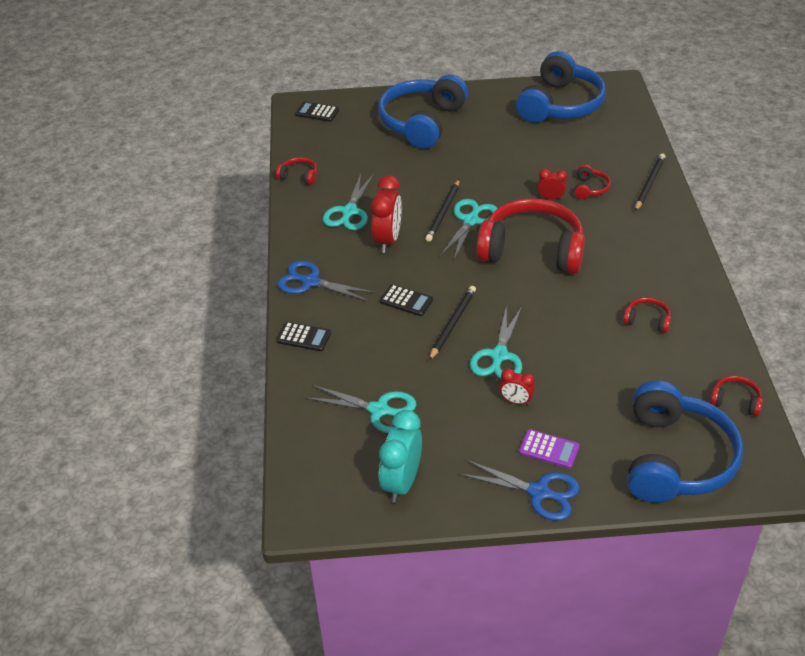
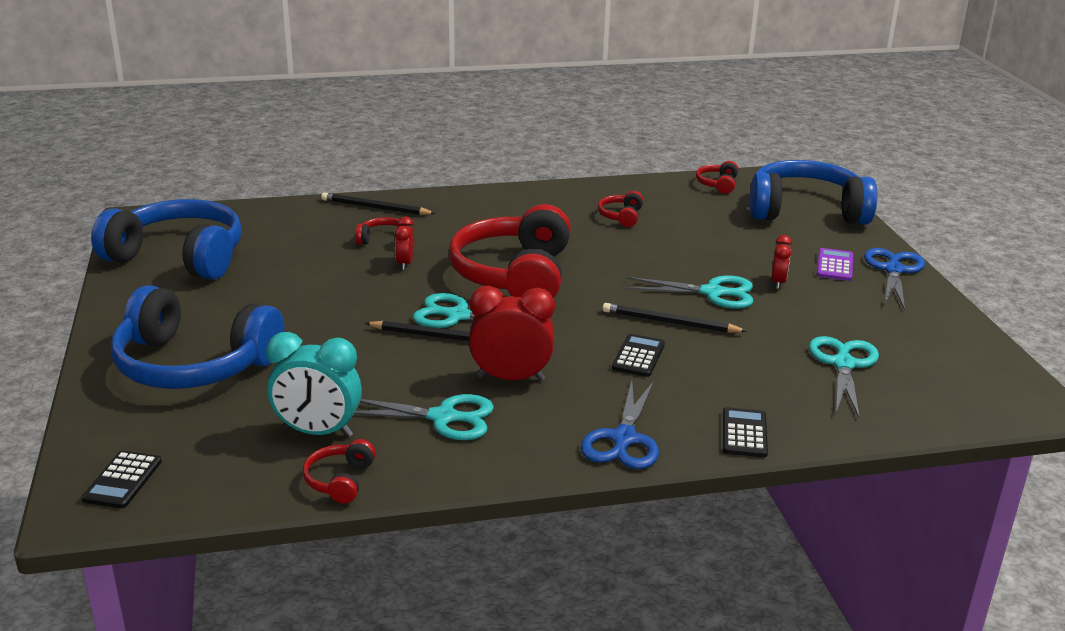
camera: 100 degrees left, 15 degrees down
(401, 482) = (940, 343): turquoise clock -> turquoise clock (318, 432)

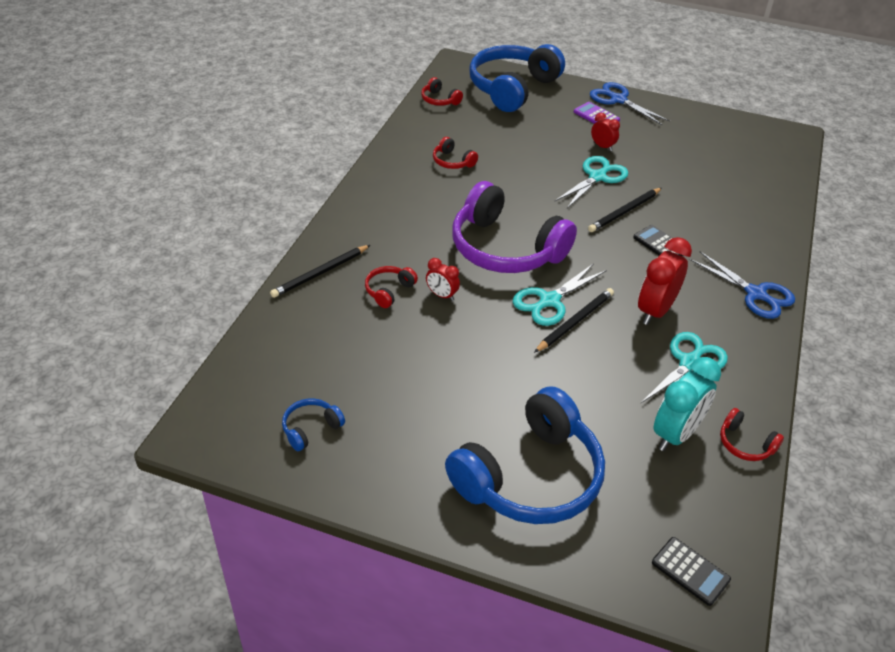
camera: 60 degrees left, 15 degrees up
(179, 257) = (311, 428): blue headphones -> blue headphones, size x0.41
(514, 275) = (505, 248): red headphones -> purple headphones
(744, 433) = (772, 245): black calculator -> none
(843, 364) = (717, 173): turquoise scissors -> none

